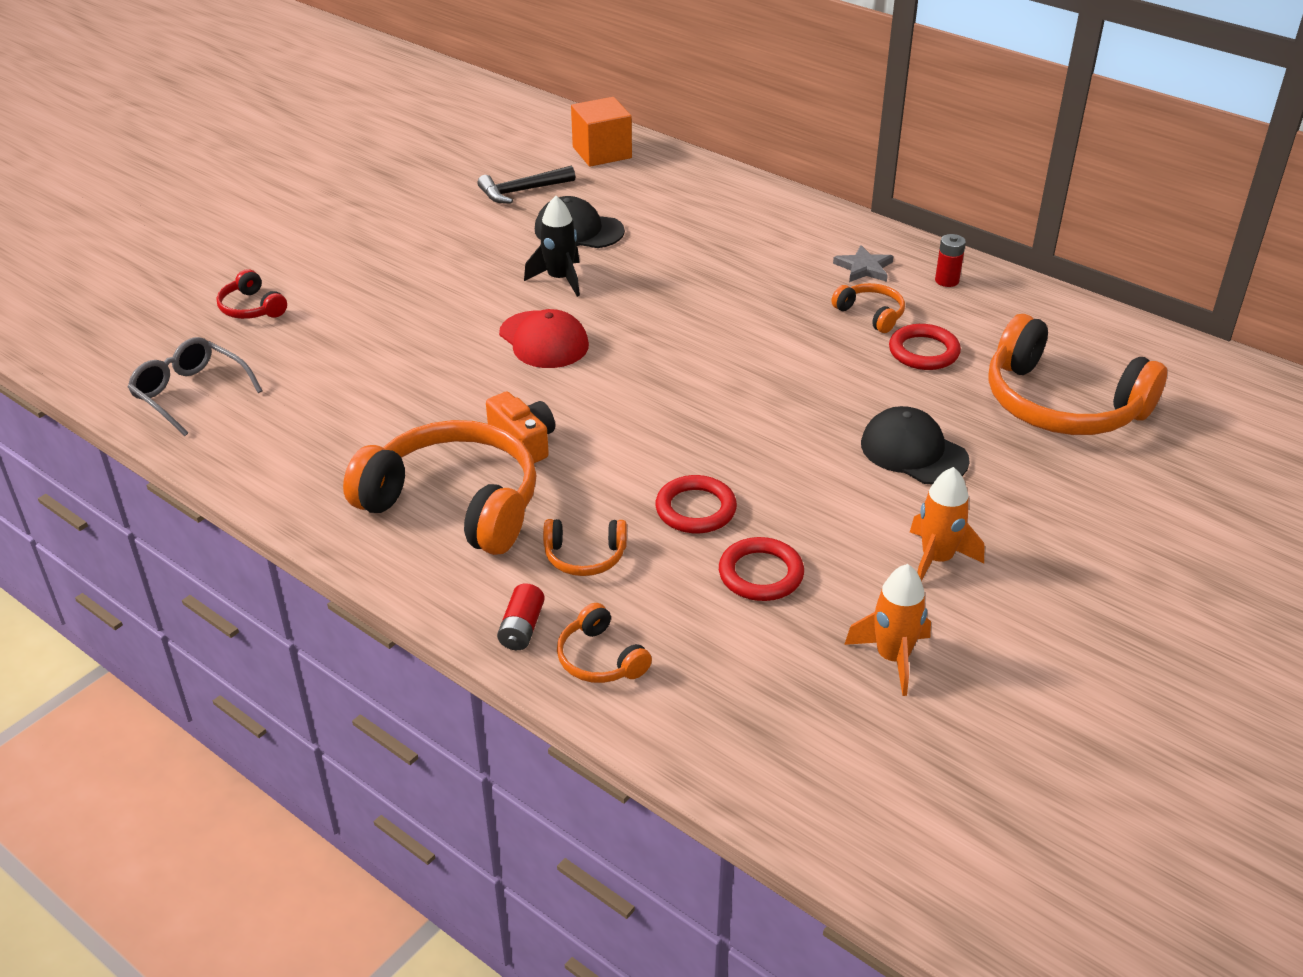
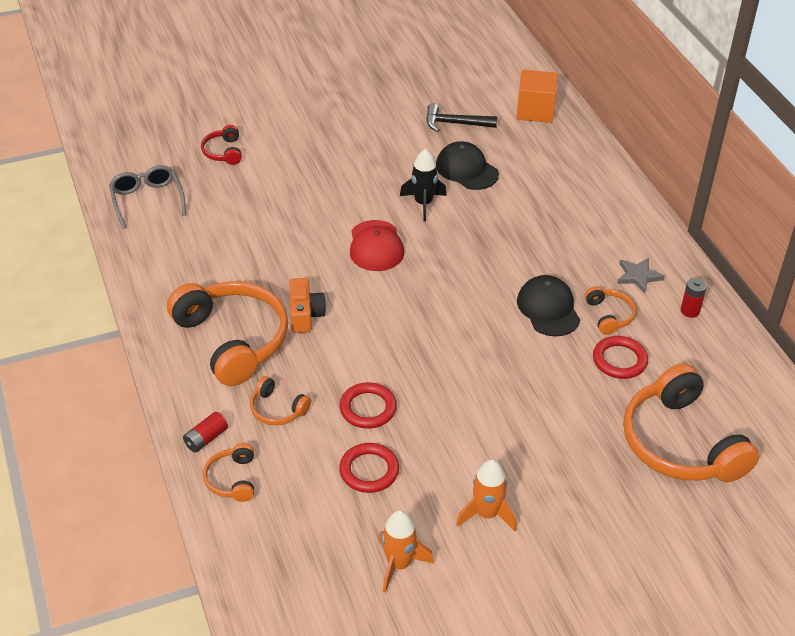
camera: 30 degrees right, 5 degrees up
(913, 452) = (542, 432): black cap -> black cap (548, 309)

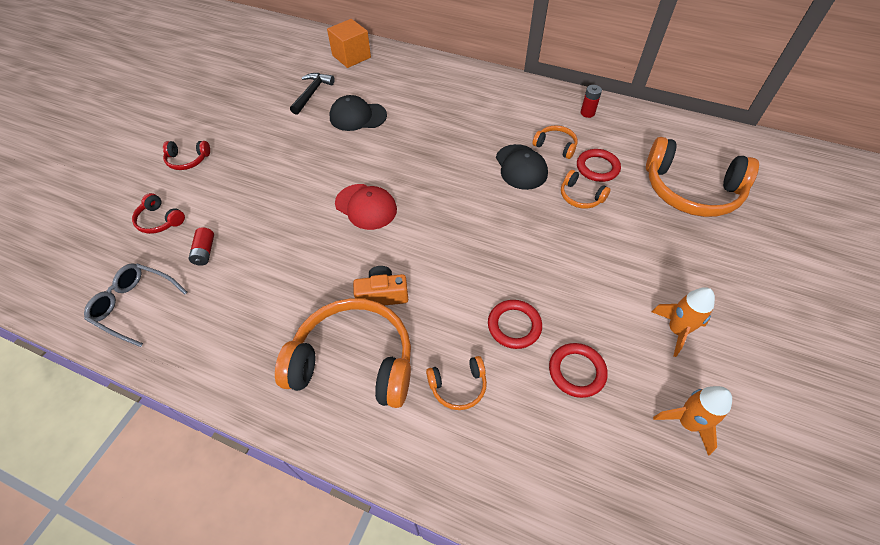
camera: 45 degrees left, 10 degrees up
(206, 438) = (439, 465): red battery -> red battery (205, 252)
(232, 479) = (503, 479): orange headphones -> orange headphones (580, 196)
(292, 118) = (188, 160): none -> red headphones
(305, 315) = (382, 294): orange camera -> orange camera turned 45 degrees counterclockwise
(423, 203) = (359, 156): black rocket -> none
(455, 123) = (312, 93): black hammer -> black hammer turned 150 degrees clockwise
(548, 309) = (521, 167): black cap -> black cap turned 135 degrees counterclockwise
(638, 276) = (537, 113): grey star -> none

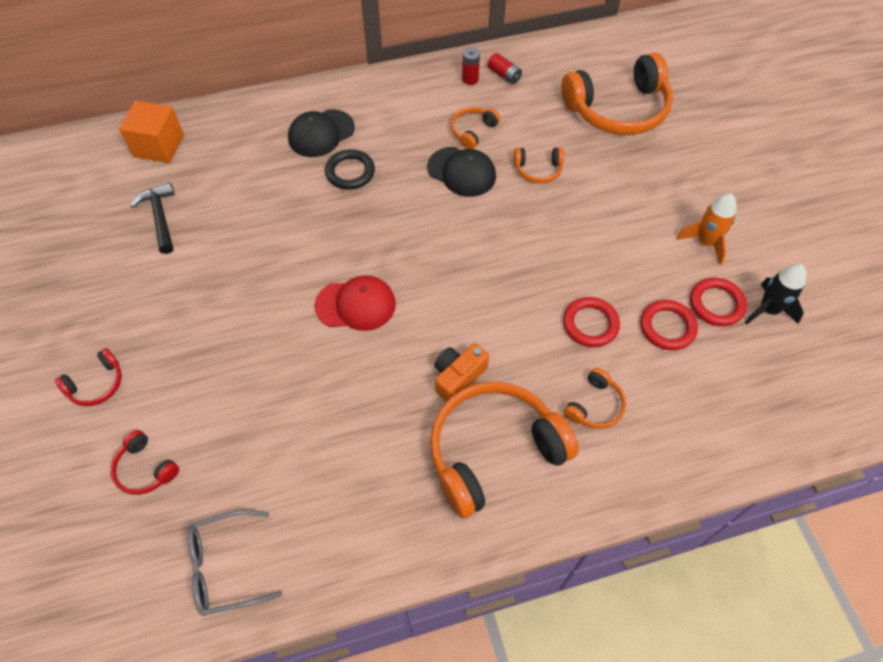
camera: 40 degrees left, 5 degrees up
(159, 220) = (145, 469): red headphones -> red headphones turned 45 degrees clockwise
(205, 252) = (238, 462): red battery -> red battery (504, 75)
(358, 116) = (244, 214): black cap -> black cap (321, 133)
(445, 127) = (350, 172): none -> black ring
(555, 146) = (472, 131): orange headphones -> orange headphones turned 45 degrees counterclockwise
(597, 168) = (527, 132): red ring -> red ring (716, 304)
(687, 423) = (768, 309): orange rocket -> black rocket

